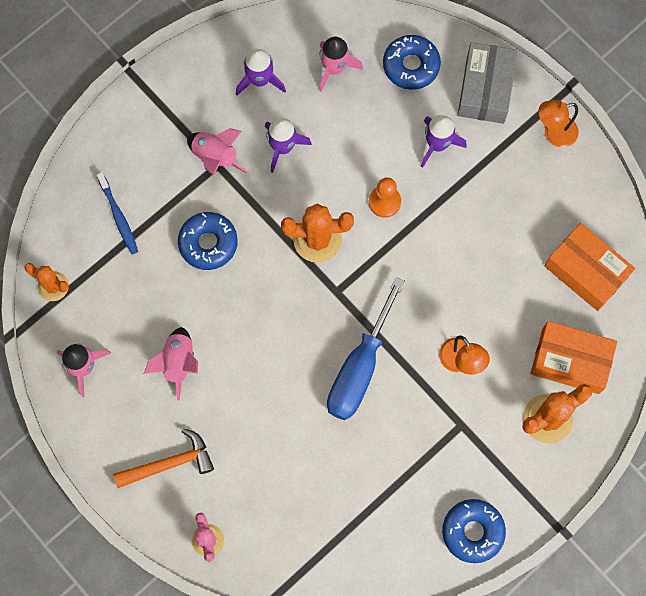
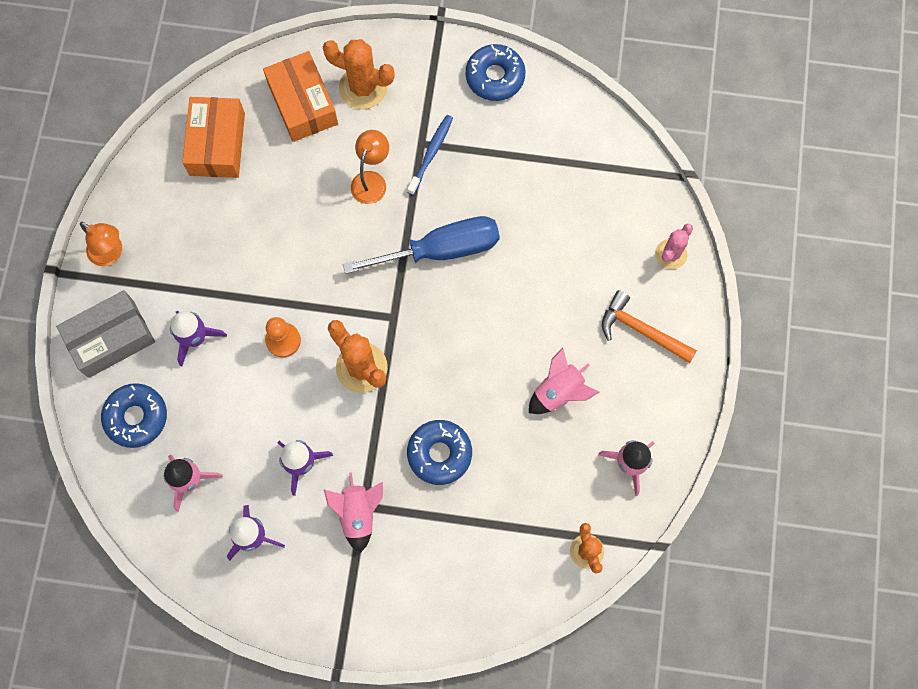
camera: 130 degrees left, 0 degrees up
(118, 216) = (480, 550): blue toothbrush -> blue toothbrush (431, 154)

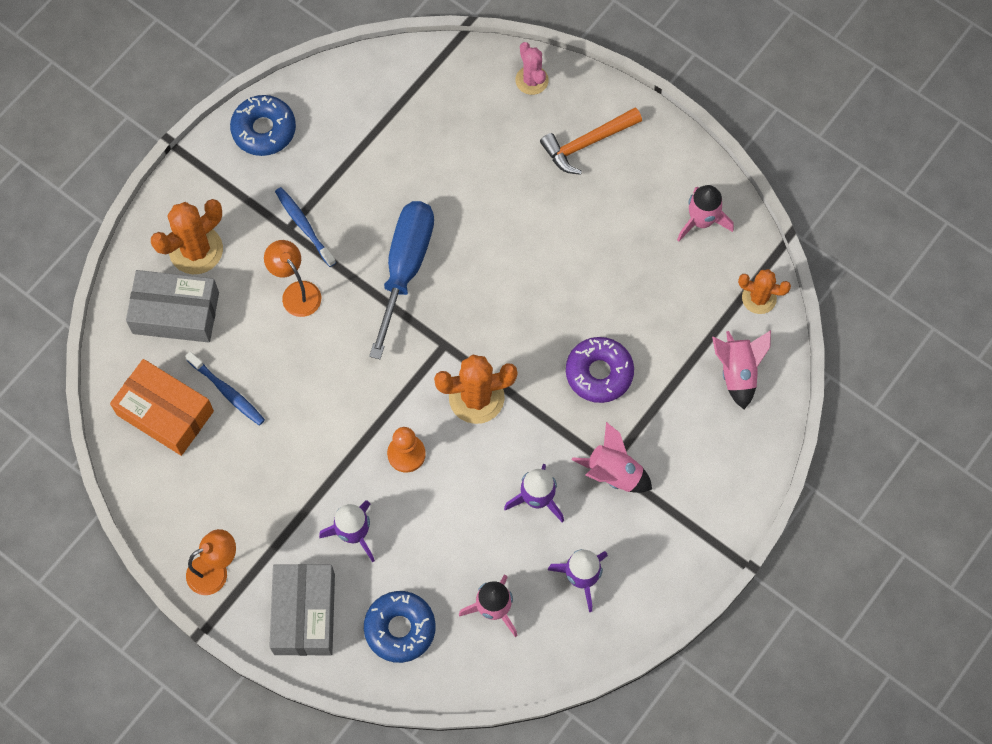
camera: 60 degrees left, 5 degrees down
(259, 178) = (227, 391): none -> blue toothbrush
(302, 104) = (176, 313): orange box -> grey box
(439, 453) = (599, 373): blue donut -> purple donut
(559, 392) = (602, 242): pink rocket -> pink rocket (737, 372)

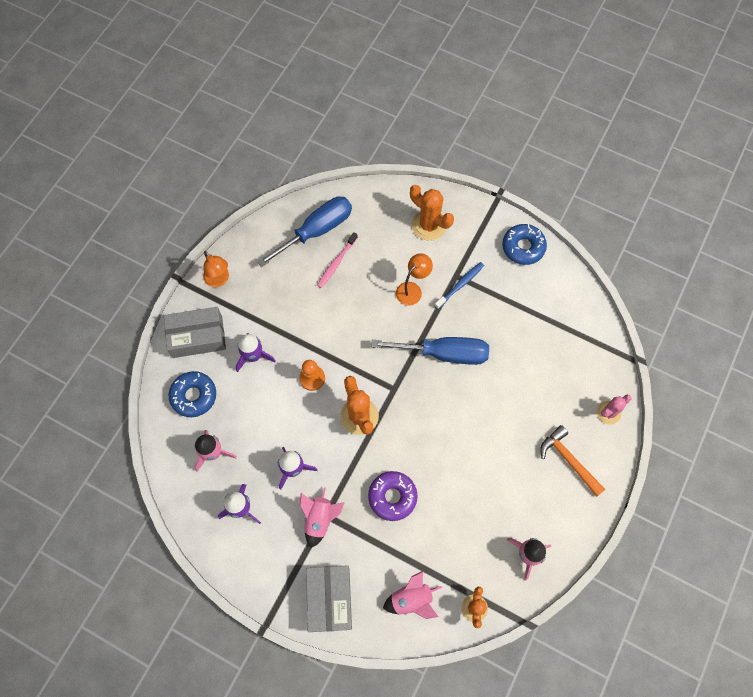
camera: 80 degrees right, 0 degrees up
(165, 413) = (317, 231): orange box -> blue screwdriver
(176, 313) = (384, 223): grey box -> grey box (329, 599)
(227, 391) = (337, 262): blue toothbrush -> pink toothbrush

